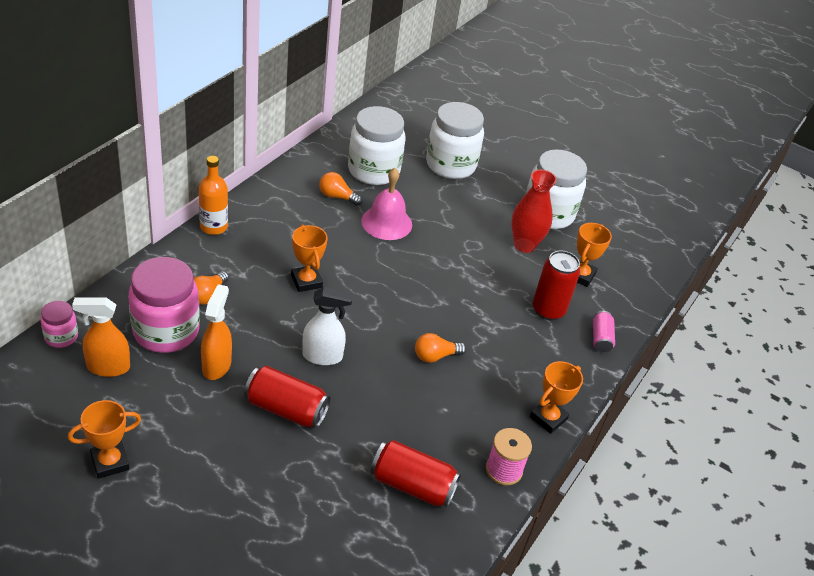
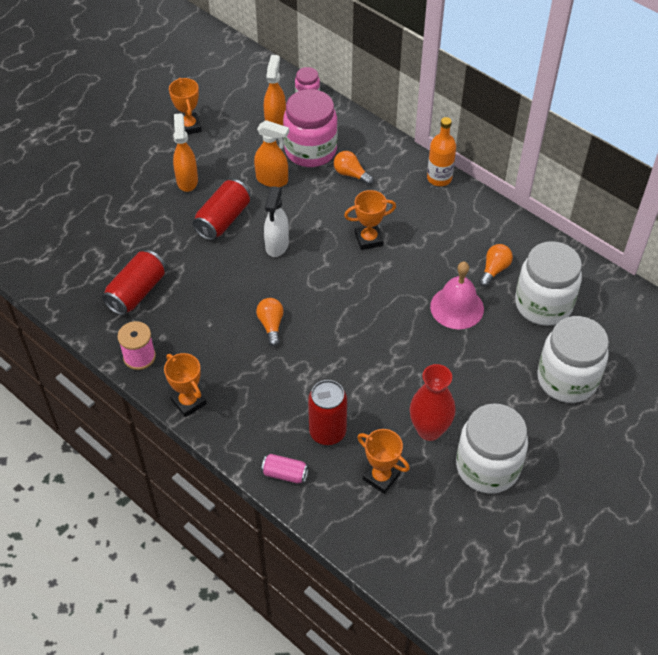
camera: 105 degrees right, 10 degrees up
(218, 453) = (187, 180): none -> orange spray bottle

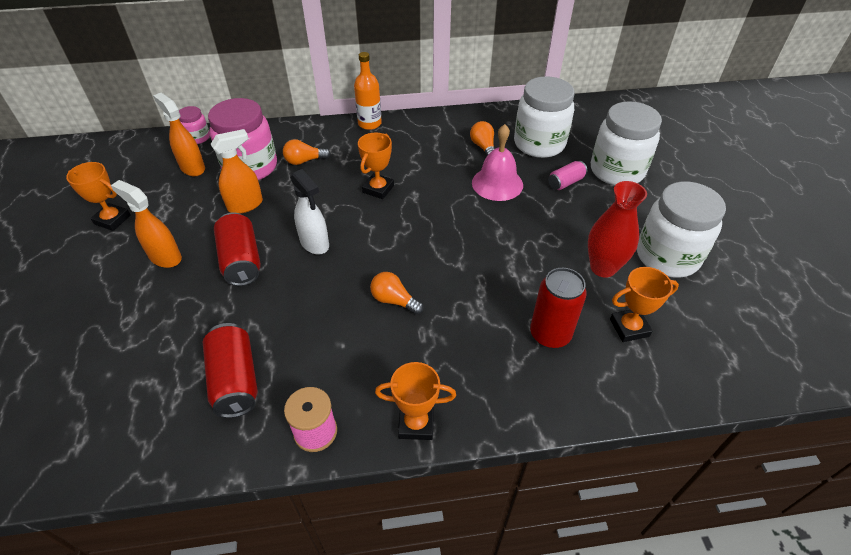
camera: 50 degrees left, 5 degrees down
(285, 474) = (572, 397): pink can -> pink can (565, 182)

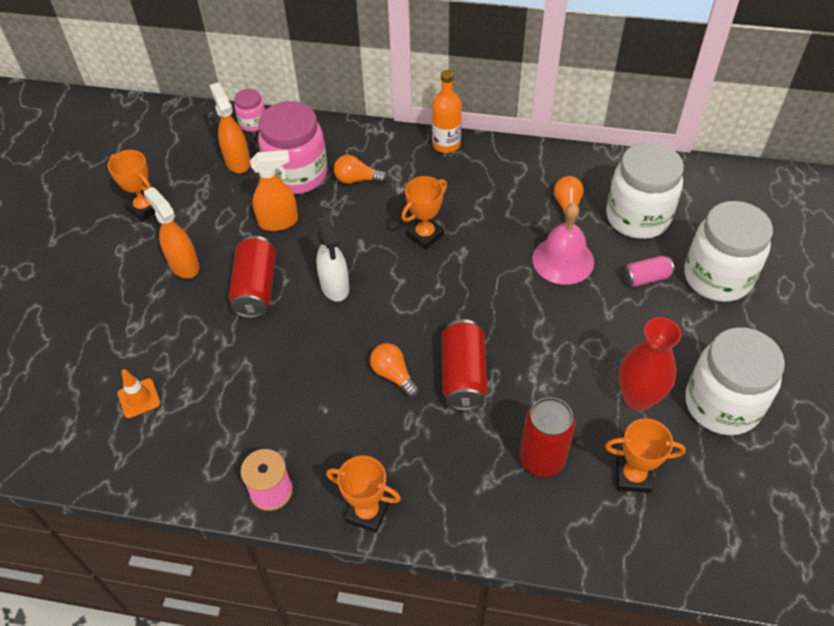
camera: 20 degrees right, 5 degrees up
(151, 383) = (139, 398): none -> orange traffic cone
(235, 380) = (214, 417): red can -> red can (463, 375)

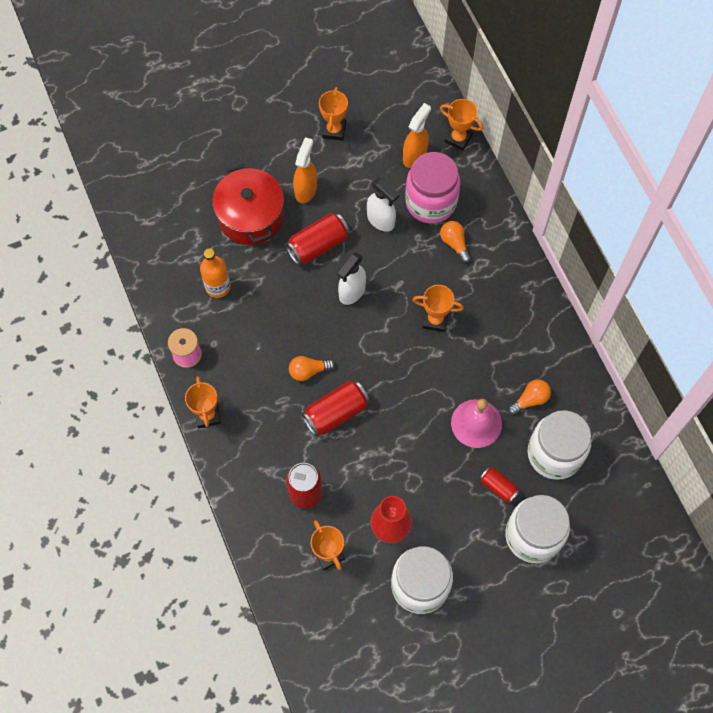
camera: 55 degrees right, 15 degrees up
(139, 398) = (197, 239): orange traffic cone -> none
(164, 330) = (251, 216): none -> red pot
(253, 123) = (458, 138): pink jar -> orange trophy
(279, 222) = (381, 220): orange spray bottle -> white spray bottle
(393, 375) = (308, 371): orange light bulb -> orange light bulb turned 120 degrees counterclockwise
(446, 144) = (533, 281): orange bottle -> orange bottle (218, 287)
(645, 278) = (498, 487): pink can -> red can

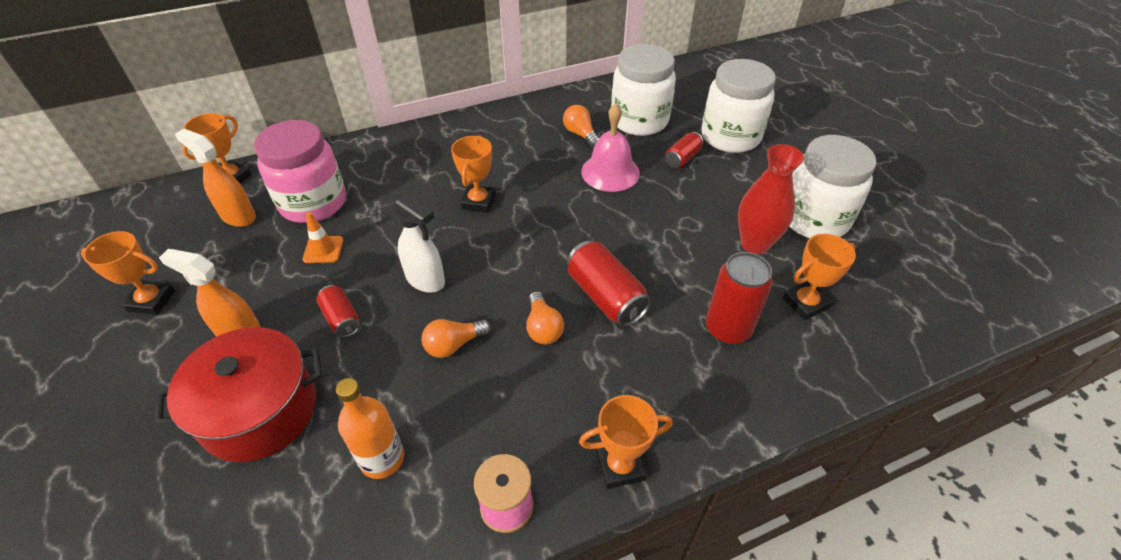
camera: 90 degrees left, 20 degrees down
(318, 245) = (341, 318): red can -> red can, size x0.59
(381, 220) = (323, 250): white spray bottle -> orange traffic cone
(454, 243) = (378, 184): orange light bulb -> orange light bulb (453, 345)

